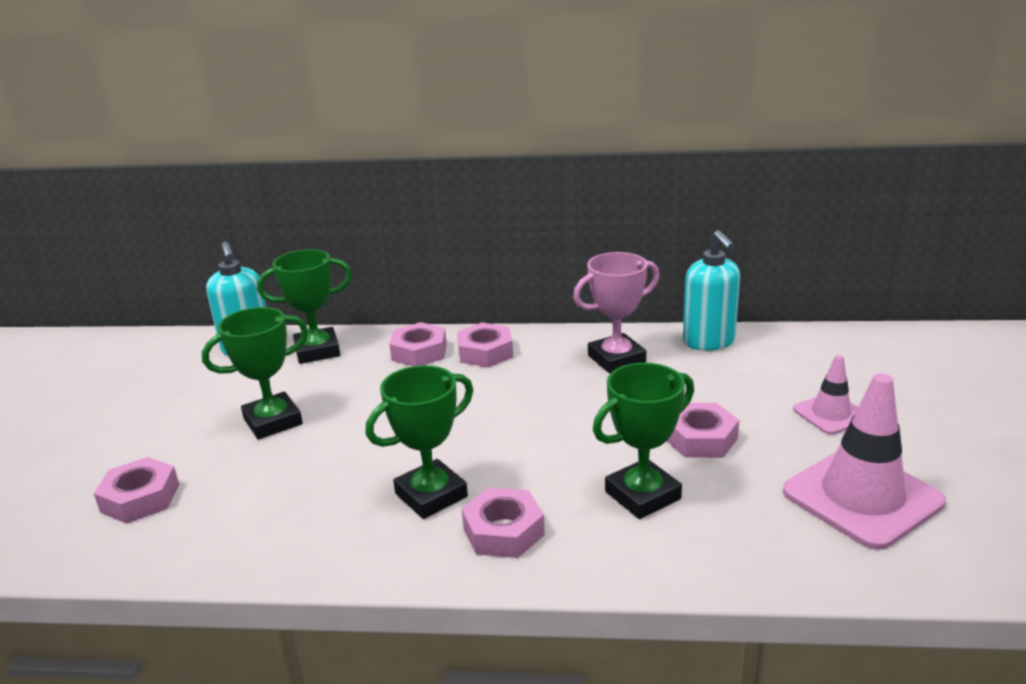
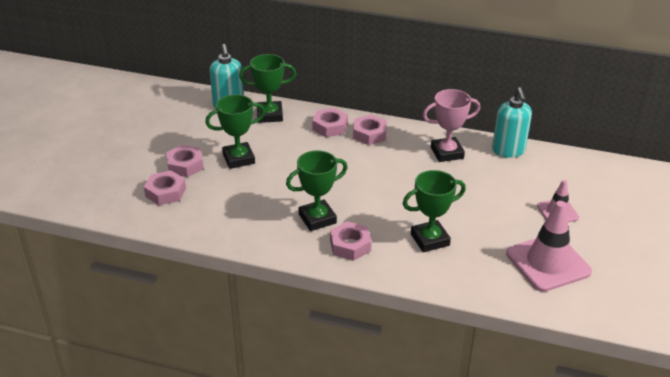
camera: 10 degrees right, 10 degrees up
(700, 438) = (475, 213): pink nut -> pink nut (185, 165)

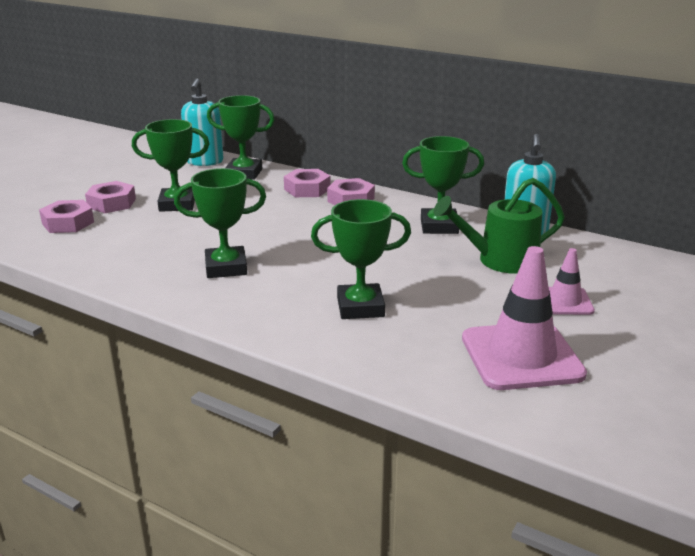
camera: 15 degrees right, 10 degrees down
(350, 245) = (247, 299): pink nut -> none
(447, 153) = (439, 226): pink trophy -> green trophy
(502, 181) = (500, 260): none -> green watering can

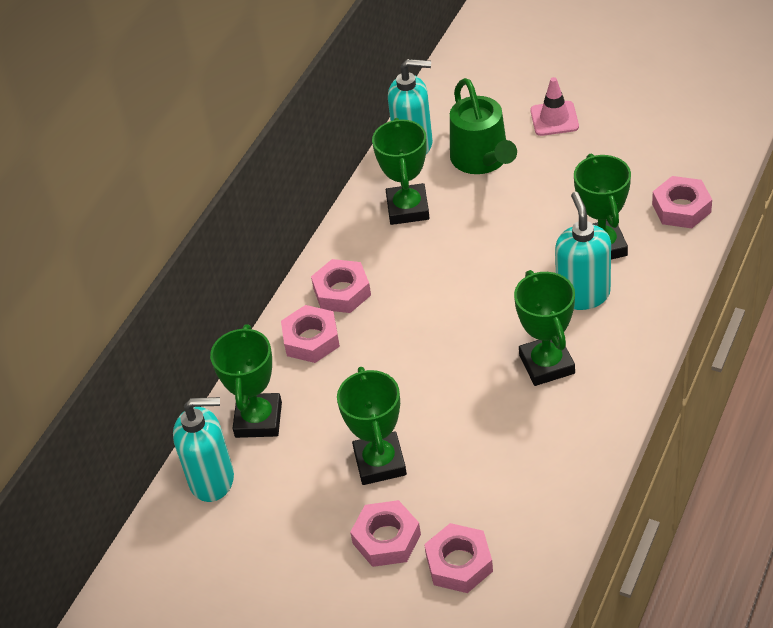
camera: 90 degrees left, 20 degrees up
(299, 291) = (583, 294): none -> turquoise soap dispenser
(403, 361) = (681, 208): none -> pink nut
(521, 356) = (652, 142): pink traffic cone -> none

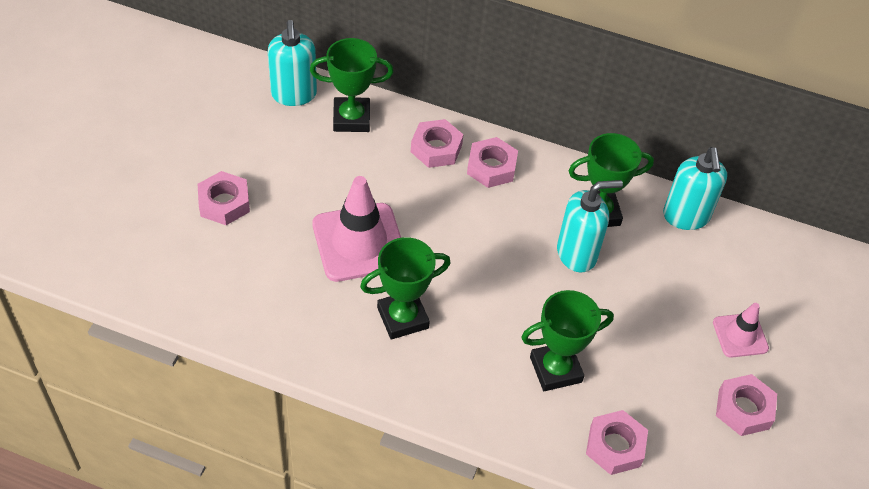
camera: 75 degrees right, 5 degrees up
(380, 462) = (301, 197): green trophy -> none
(446, 405) = (359, 242): none -> pink traffic cone
(459, 563) = (193, 250): pink nut -> pink nut (743, 409)
(482, 160) = (670, 272): green watering can -> none
(583, 294) = (490, 350): turquoise soap dispenser -> turquoise soap dispenser (577, 254)

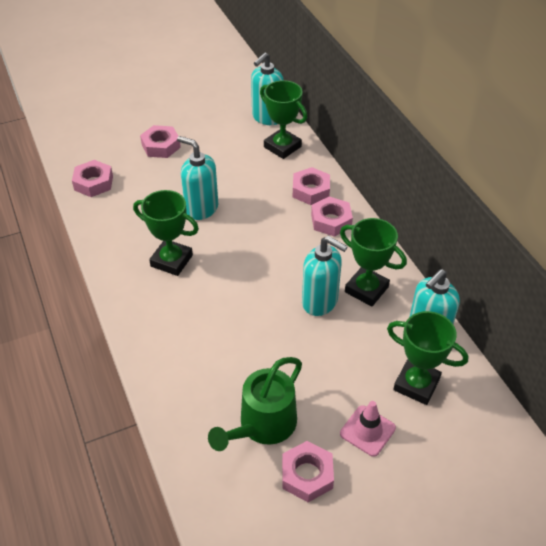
camera: 50 degrees right, 5 degrees down
(359, 242) = (201, 208): pink traffic cone -> turquoise soap dispenser
(555, 369) = (218, 352): green trophy -> green trophy (416, 384)
(615, 446) = (193, 422): pink nut -> pink nut (93, 183)
(667, 400) = (263, 425): none -> green watering can

